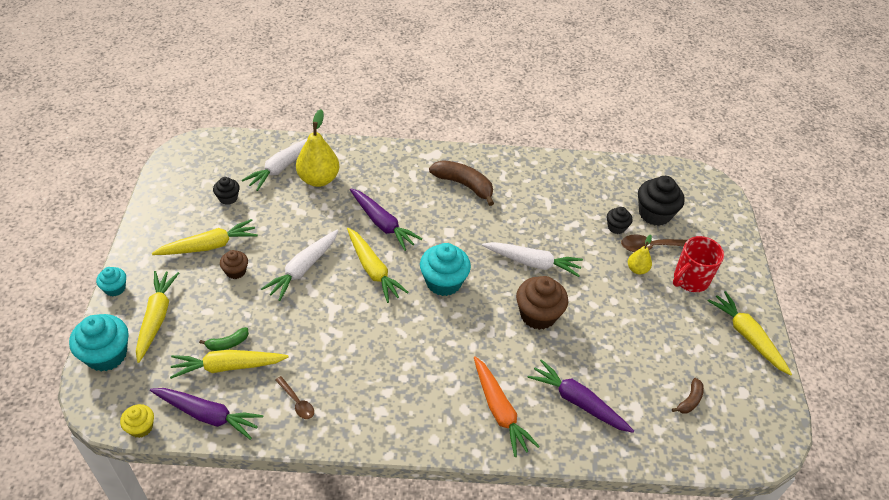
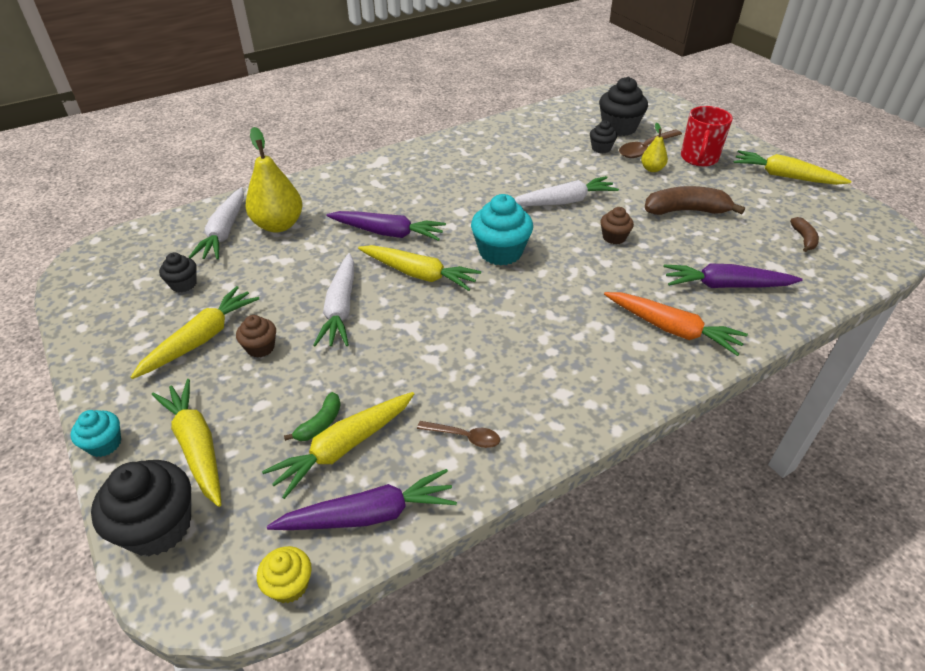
camera: 30 degrees left, 5 degrees down
(106, 355) = (158, 527): turquoise cupcake -> black cupcake
(464, 185) = (435, 171): brown banana -> brown banana (686, 211)
(538, 315) = (614, 237): brown cupcake -> brown cupcake, size x0.55

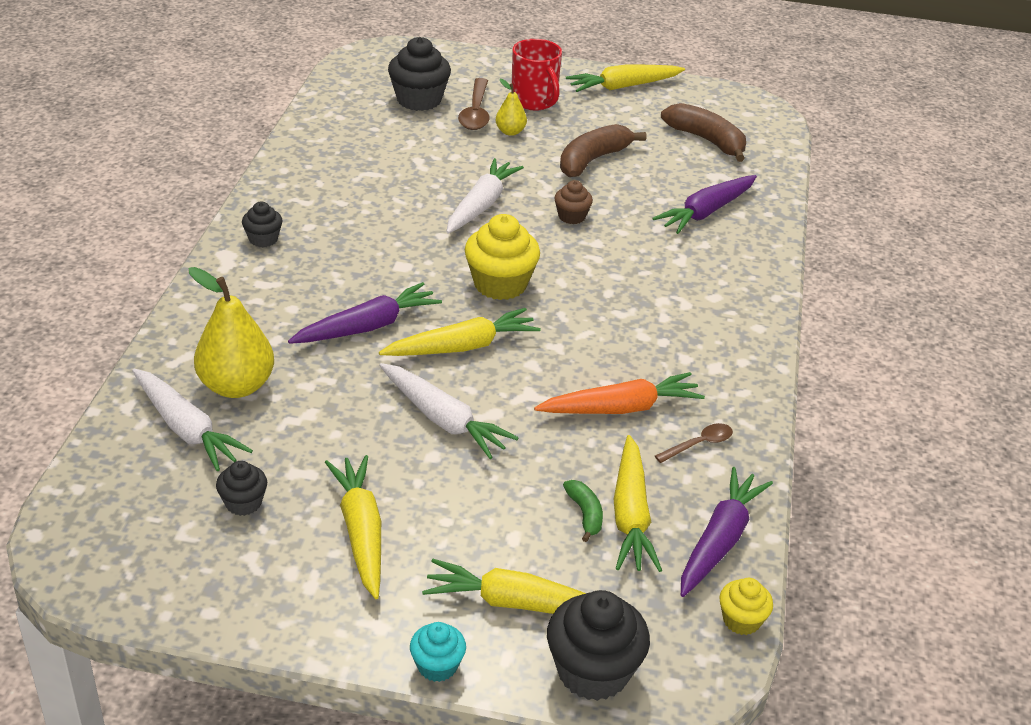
camera: 50 degrees left, 5 degrees down
(260, 348) = (431, 499): brown cupcake -> none
(500, 252) = (500, 284): turquoise cupcake -> yellow cupcake
(601, 148) = (434, 131): black cupcake -> black cupcake (263, 239)
(672, 329) = (718, 270): orange carrot -> orange carrot (621, 408)
(803, 239) = (706, 140): brown banana -> brown banana, size x1.91

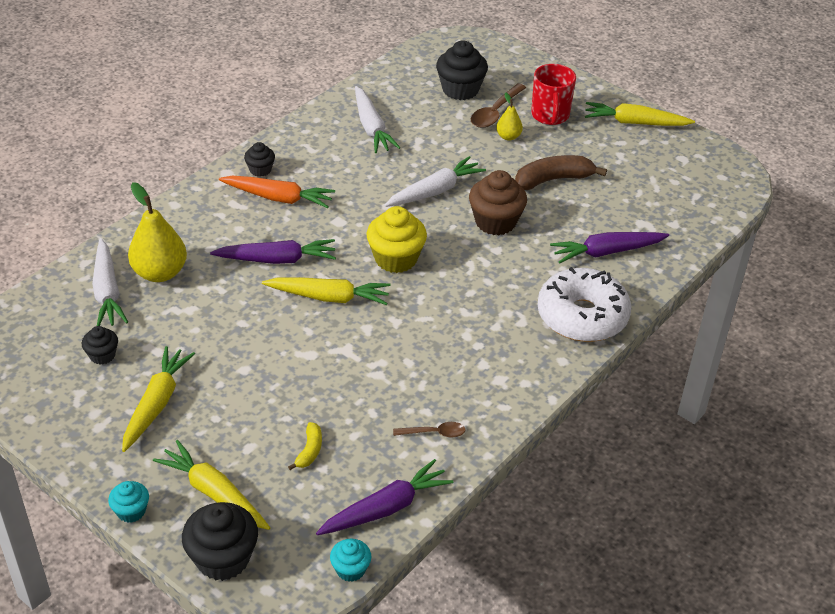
camera: 30 degrees right, 5 degrees up
(443, 420) = (272, 346): white carrot -> white carrot (371, 128)
(571, 216) = (495, 222): brown cupcake -> brown cupcake, size x1.82
(585, 514) = (309, 451): green banana -> yellow banana
(621, 408) = (401, 384): orange carrot -> orange carrot (279, 198)
(631, 515) = (340, 465): yellow carrot -> none
(706, 140) = (663, 190): brown banana -> none
(738, 279) = (582, 316): none -> white donut
(741, 620) = (350, 569): yellow cupcake -> turquoise cupcake

